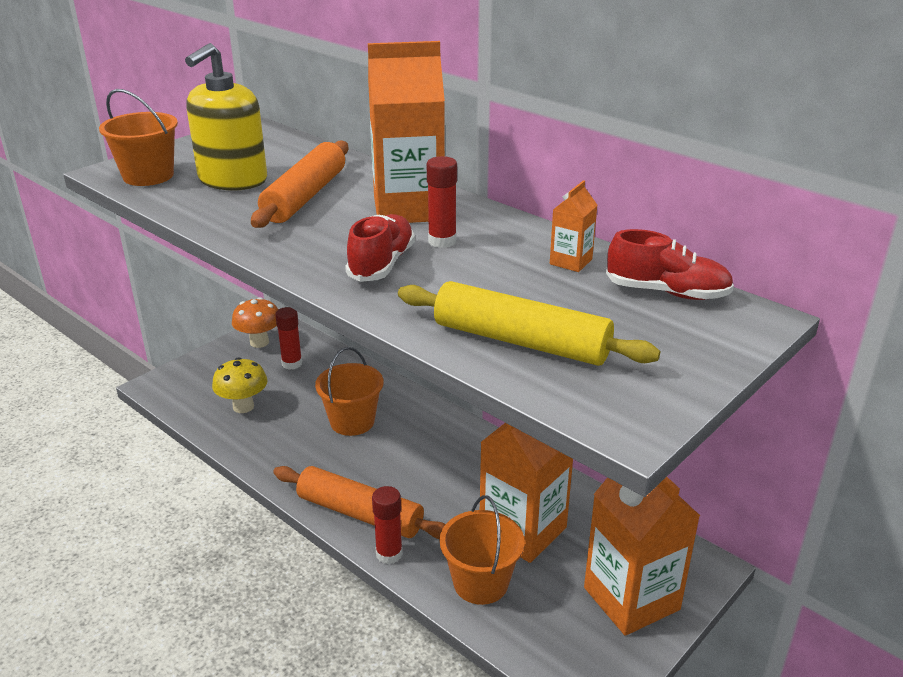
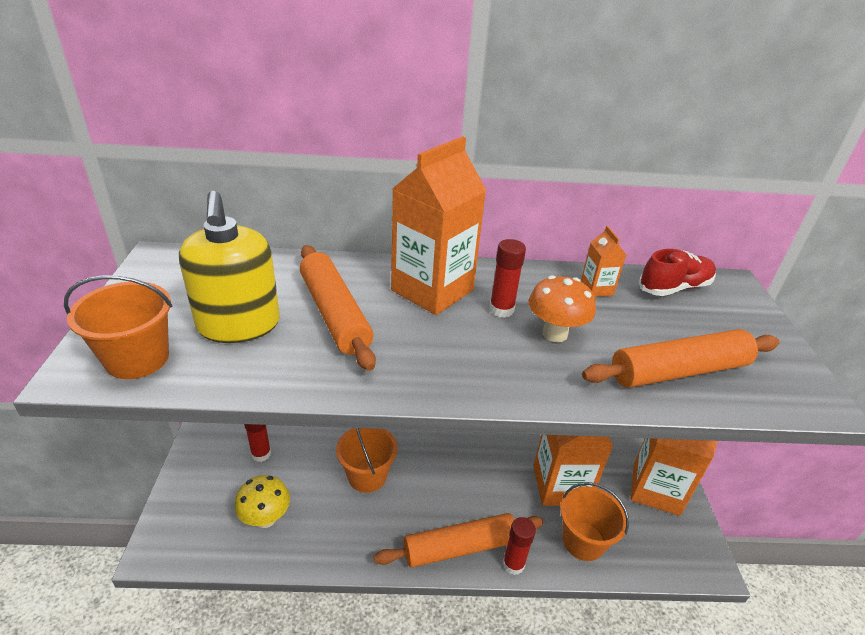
camera: 45 degrees left, 5 degrees up
(259, 342) = (208, 450): orange mushroom -> orange mushroom (554, 334)
(382, 264) = (499, 353): red shoe -> none
(521, 341) = (679, 371): yellow rolling pin -> orange rolling pin

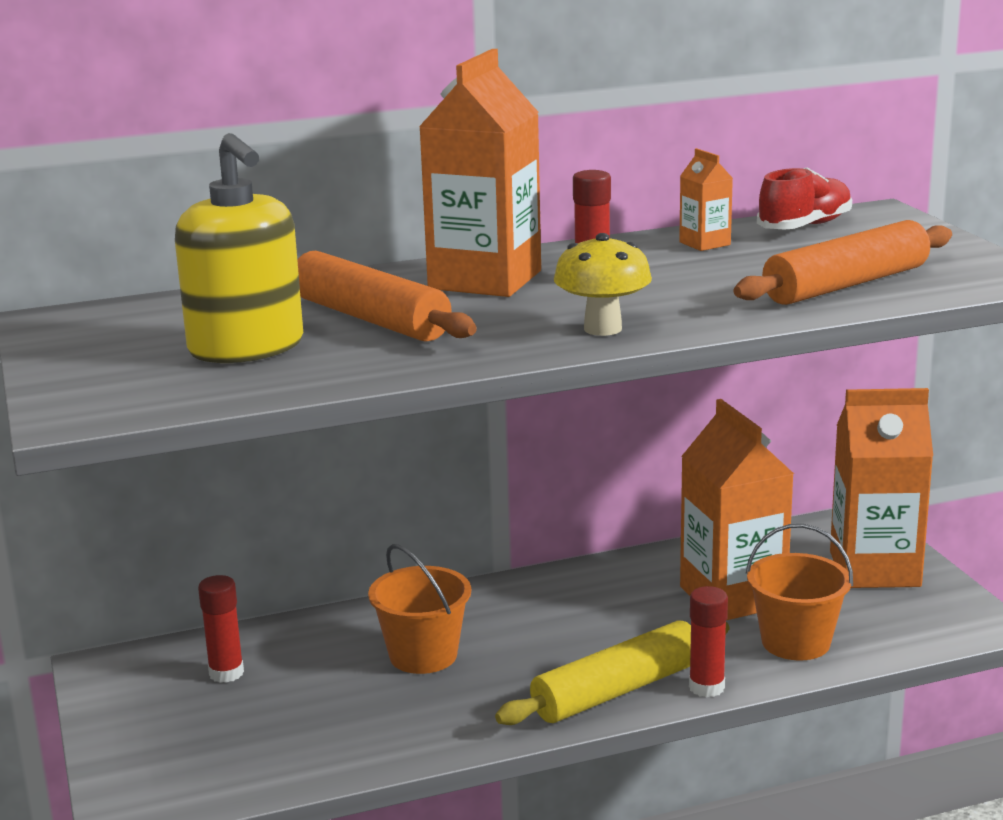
camera: 15 degrees left, 15 degrees down
(137, 359) = (139, 393): orange bucket -> none
(266, 518) = (289, 735): yellow mushroom -> yellow mushroom (602, 329)
(460, 547) = (617, 690): orange rolling pin -> yellow rolling pin
(554, 334) = (676, 285): orange mushroom -> none

